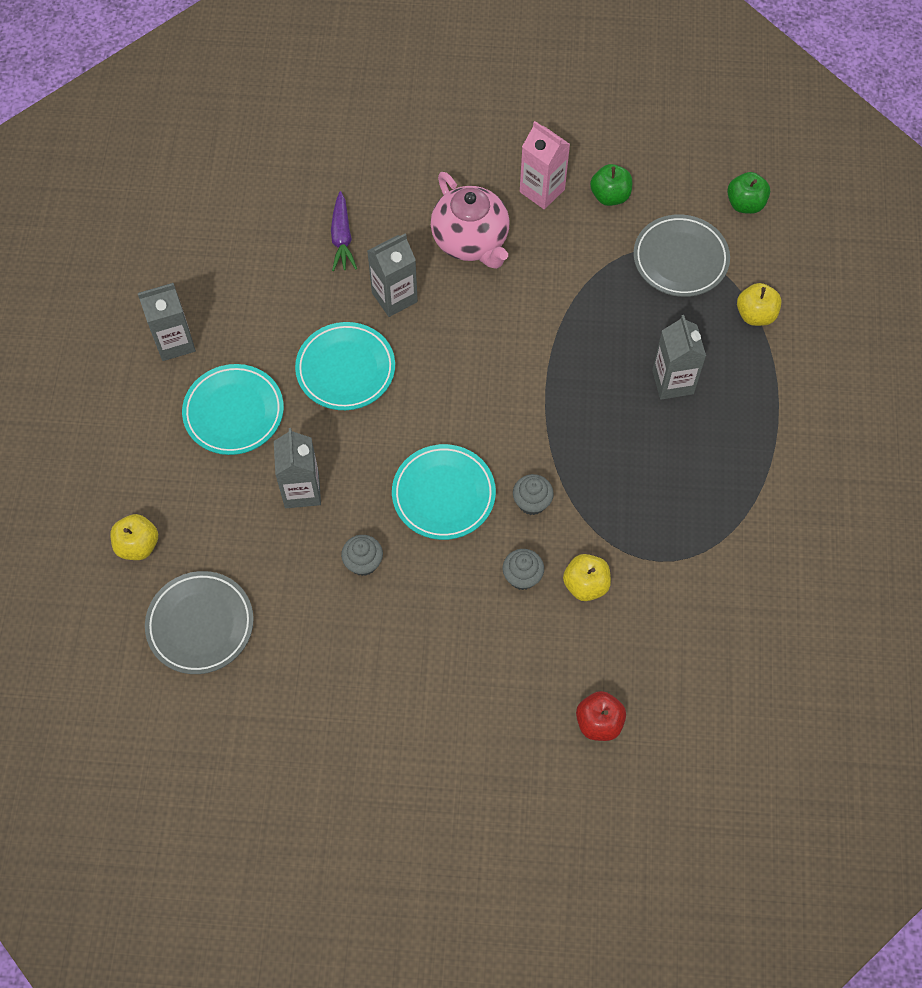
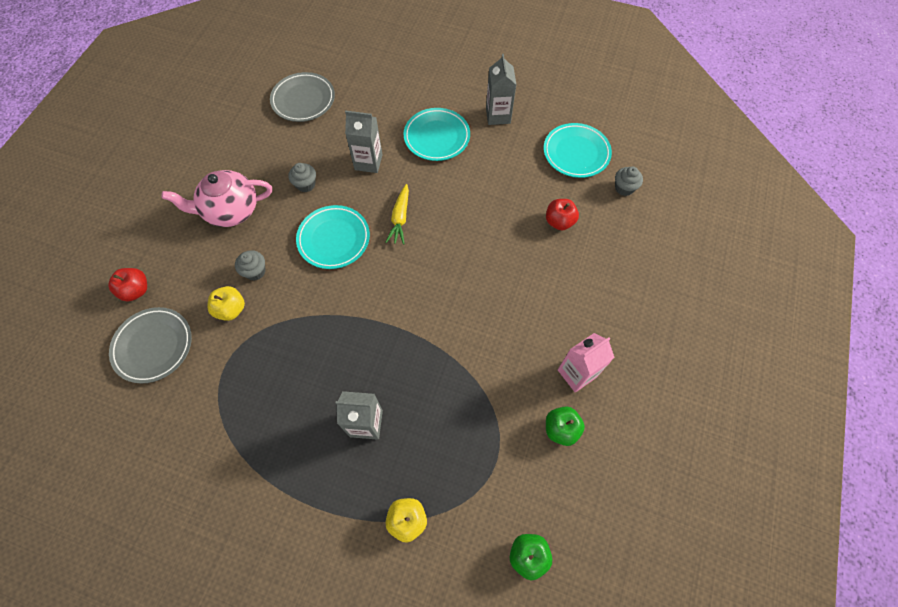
camera: 105 degrees right, 0 degrees up
(138, 545) = (365, 80): yellow apple -> none
(342, 238) = (559, 222): purple carrot -> red apple
(345, 369) = (449, 202): turquoise plate -> turquoise plate (576, 153)
(388, 422) = (400, 218): none -> yellow carrot
(394, 297) = (499, 244): grey carton -> none
(471, 241) = (538, 307): pink teapot -> pink teapot (231, 211)
(532, 502) = (306, 292): grey cupcake -> grey cupcake (624, 188)
(680, 259) = (481, 470): grey plate -> grey plate (153, 346)

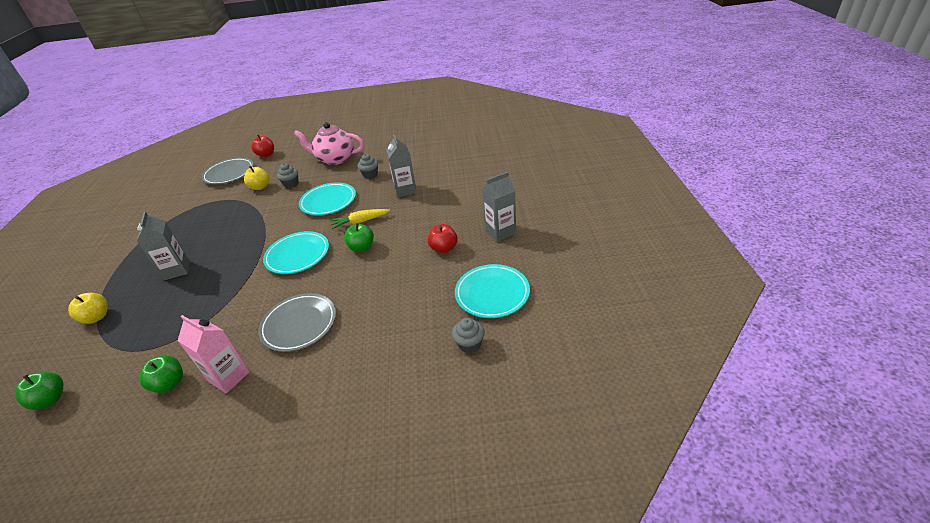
camera: 70 degrees right, 25 degrees down
(231, 211) = (335, 159): pink teapot -> pink teapot turned 45 degrees counterclockwise
(303, 100) = (444, 147): grey plate -> grey plate (299, 325)
(437, 137) = (451, 210): turquoise plate -> turquoise plate (298, 255)
(448, 228) = (362, 247): none -> green apple
(559, 222) = (399, 309): red apple -> red apple (444, 248)

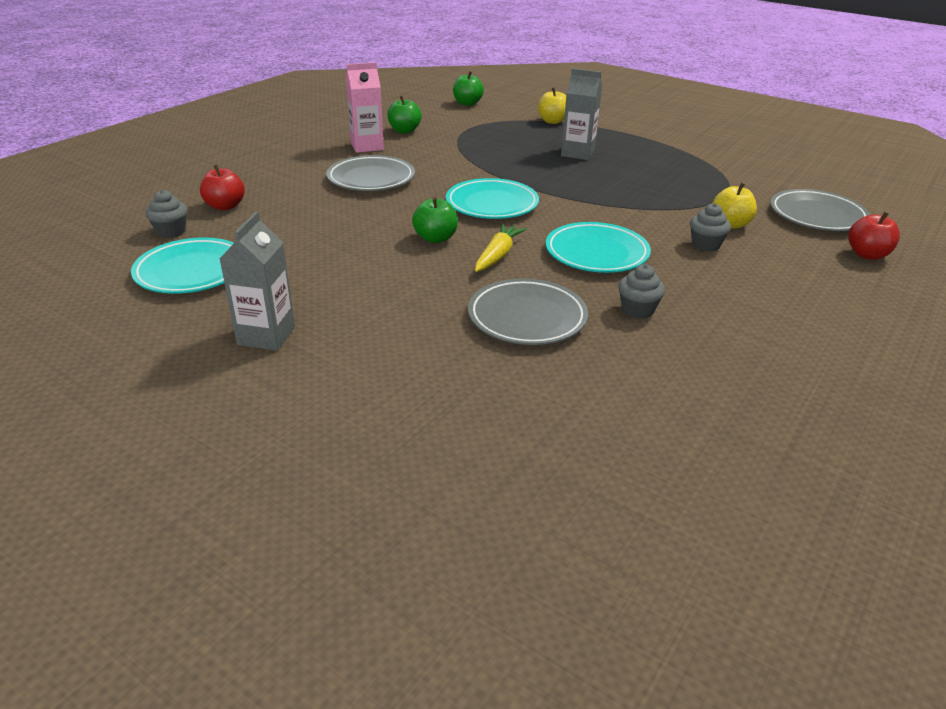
camera: 125 degrees right, 5 degrees down
(335, 159) = (758, 302): pink teapot -> none
(405, 190) = (527, 317): grey carton -> grey plate
(444, 248) = (325, 281): red apple -> red apple (225, 206)

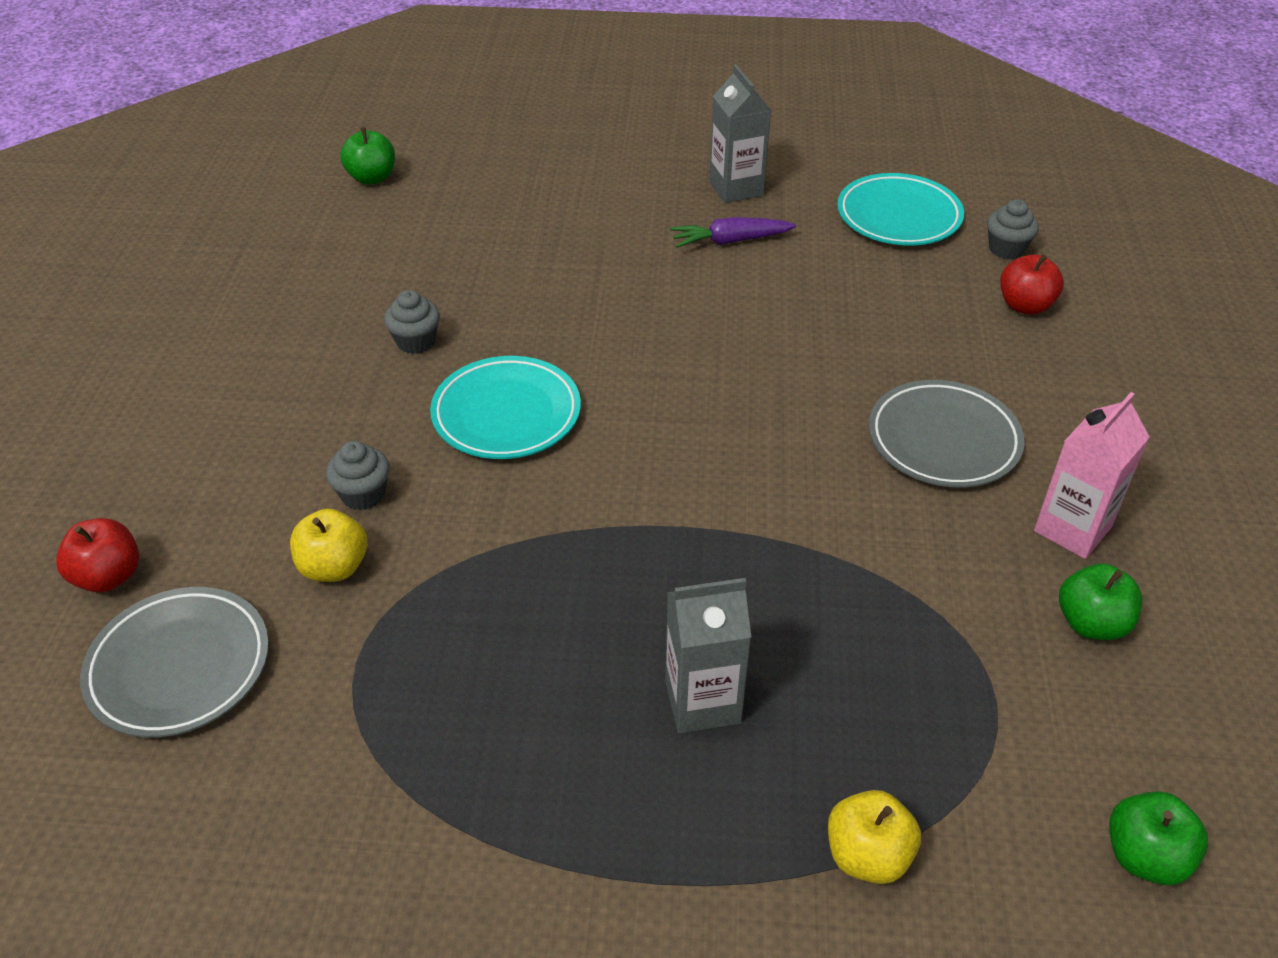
camera: 150 degrees right, 10 degrees up
(335, 298) = (729, 241): none -> purple carrot
(435, 238) = (722, 358): green apple -> green apple (372, 178)
(492, 204) = (717, 457): turquoise plate -> none
(498, 255) = (623, 360): yellow carrot -> none
(527, 317) = (526, 289): grey plate -> none

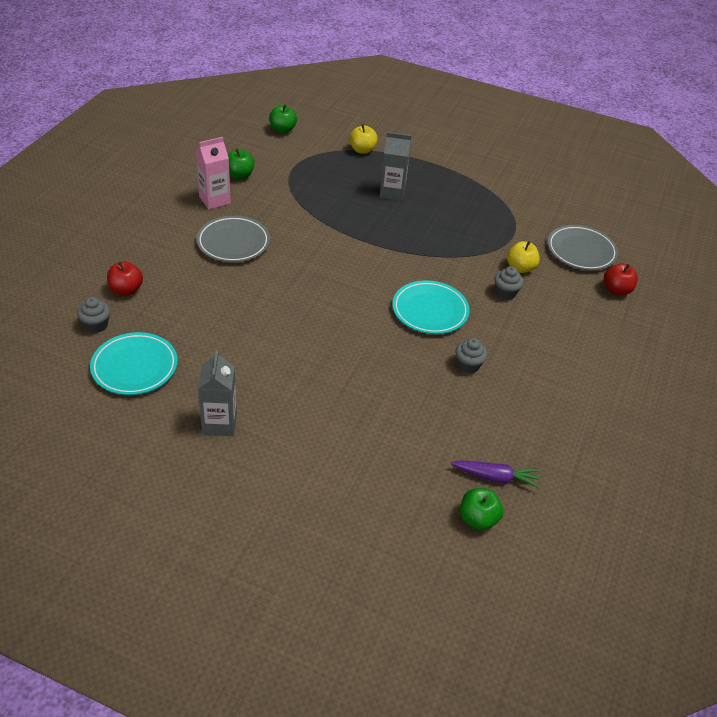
camera: 165 degrees left, 0 degrees up
(729, 241) = (254, 380): purple carrot -> purple carrot (496, 477)

